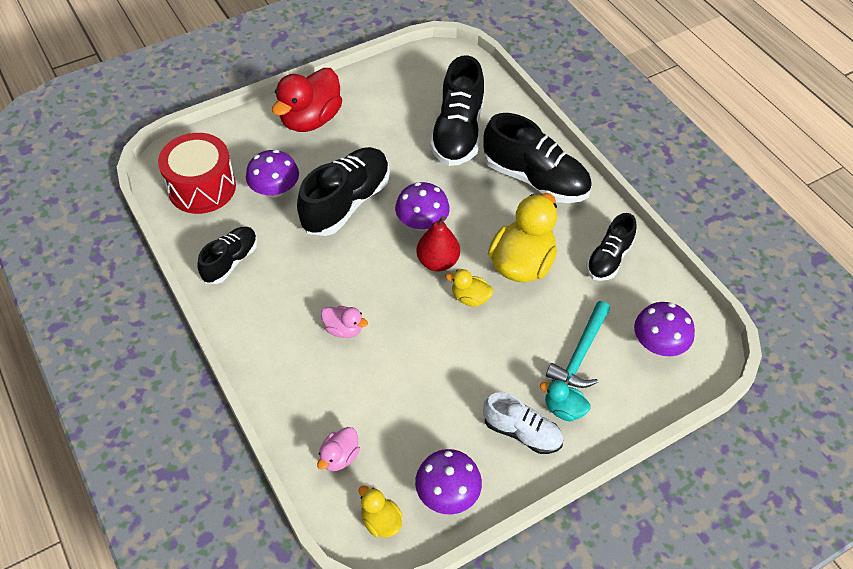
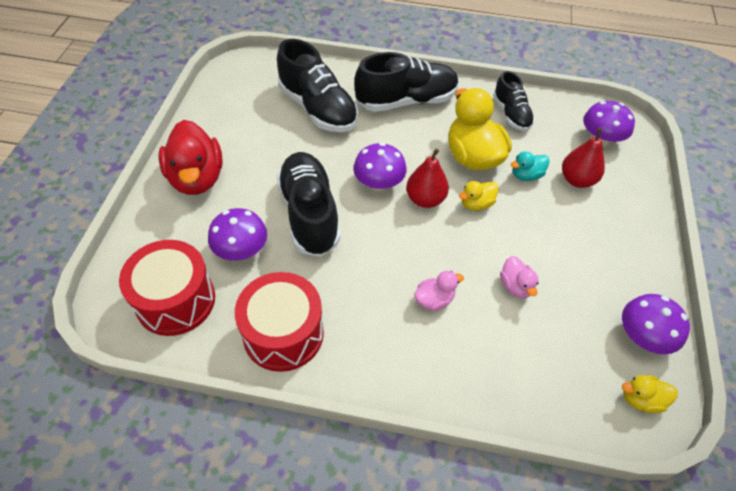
camera: 50 degrees left, 0 degrees up
(230, 261) = (283, 333): black shoe -> red drum
(339, 457) = (558, 388): pink duck -> pink duck (515, 286)
(522, 432) = (620, 256): white shoe -> none
(563, 409) = (617, 220): turquoise duck -> turquoise duck (526, 175)
(580, 353) = (577, 180): turquoise hammer -> red pear

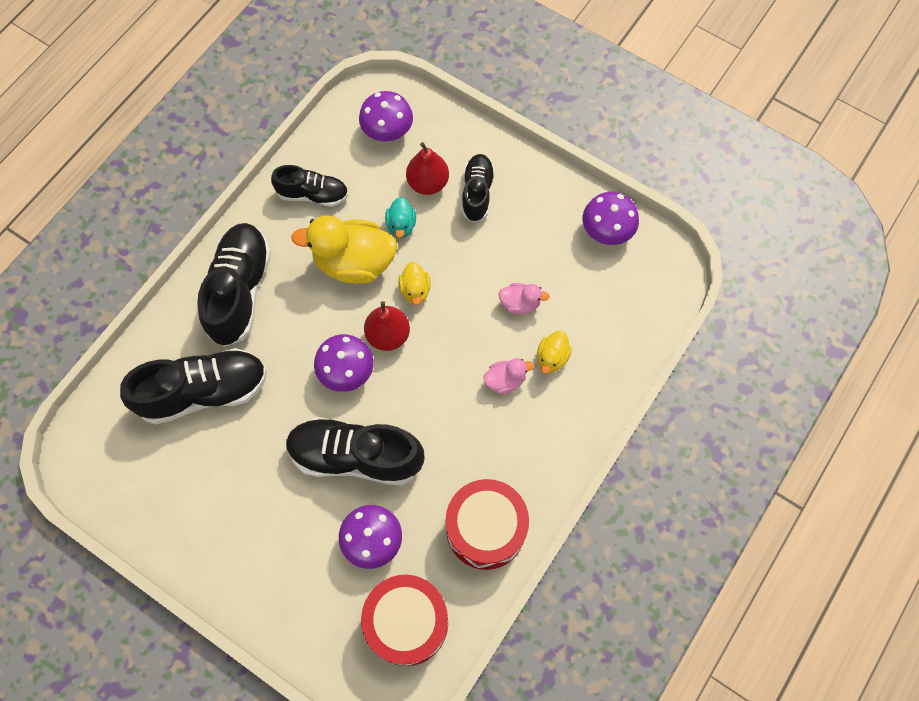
camera: 65 degrees left, 15 degrees up
(197, 178) = (251, 561): red duck -> none
(434, 300) = (505, 380): pink duck -> pink duck turned 75 degrees clockwise
(596, 217) = (477, 193): none -> black shoe
(641, 399) = (656, 266): yellow duck -> yellow duck (552, 358)

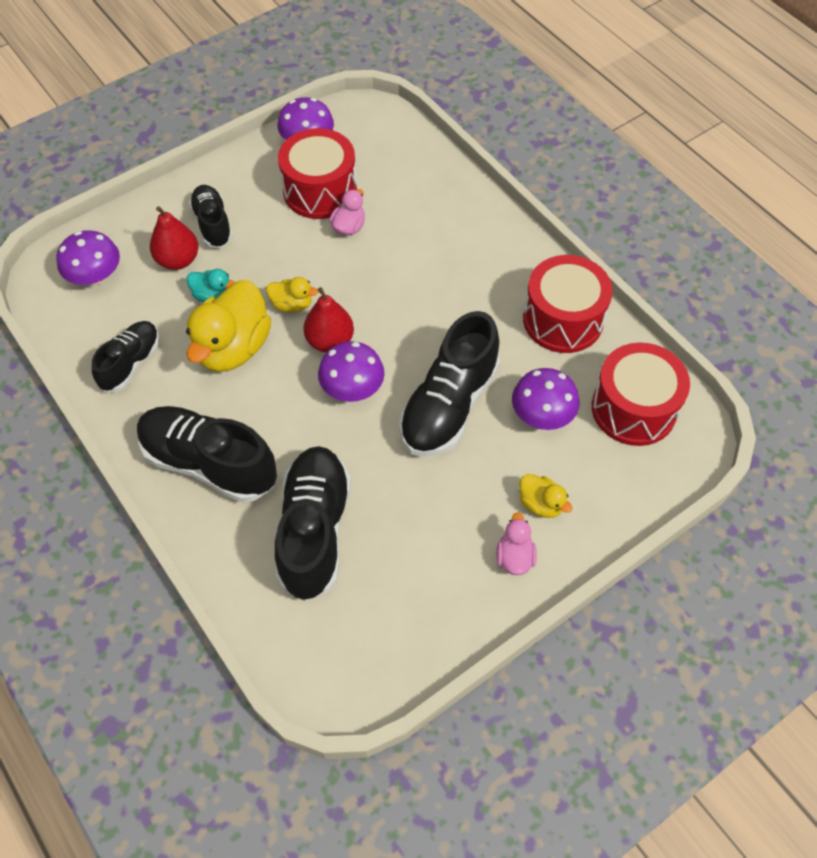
camera: 70 degrees left, 10 degrees down
(477, 193) = (213, 224): black shoe -> black shoe turned 45 degrees clockwise
(505, 380) = (421, 261): pink duck -> pink duck (514, 557)
(552, 263) = (320, 191): none -> red drum
(552, 358) = (415, 220): yellow duck -> yellow duck (541, 504)

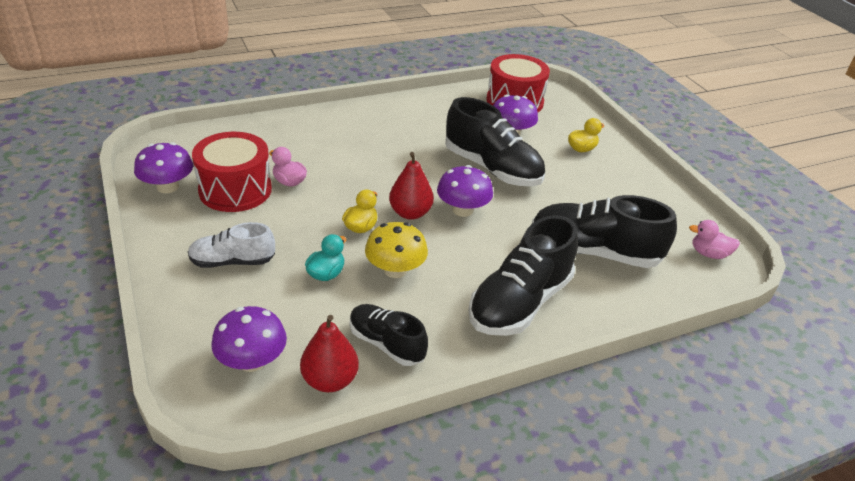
camera: 80 degrees left, 20 degrees down
(178, 260) = (266, 292): red pear -> red pear (330, 380)
(213, 224) = (232, 261): black shoe -> white shoe
(233, 348) = (395, 270): yellow duck -> yellow mushroom
(514, 557) = (621, 167): pink duck -> pink duck (709, 254)
(563, 320) = (433, 109): red drum -> none

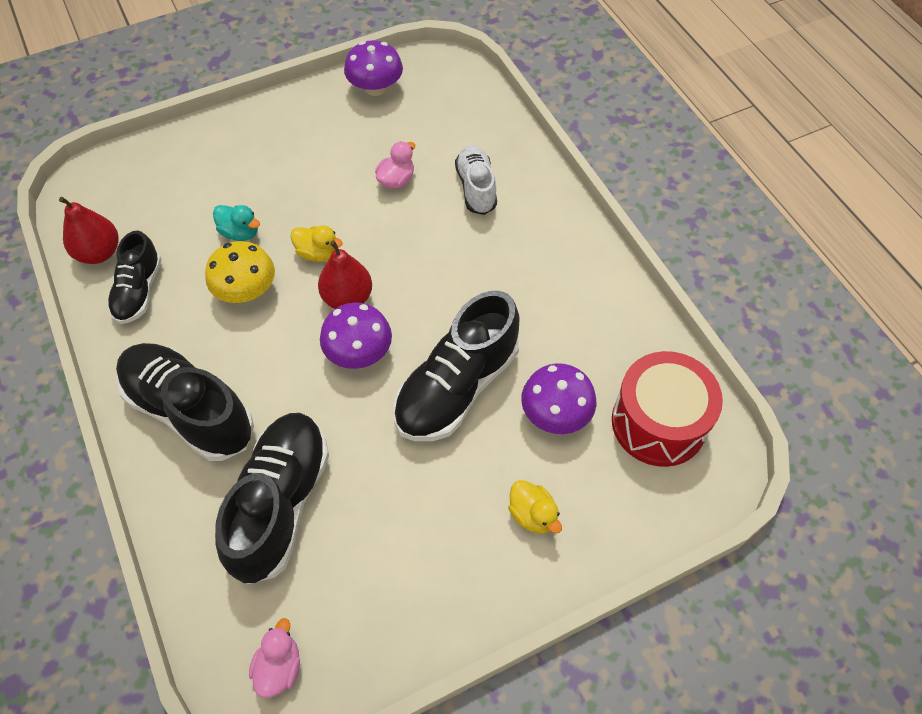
camera: 90 degrees right, 20 degrees up
(232, 261) = (259, 159): white shoe -> white shoe (476, 188)
(235, 190) = (376, 139): red drum -> none
(252, 361) = (128, 196): purple mushroom -> none
(386, 344) = (139, 291): black shoe -> black shoe turned 150 degrees clockwise

